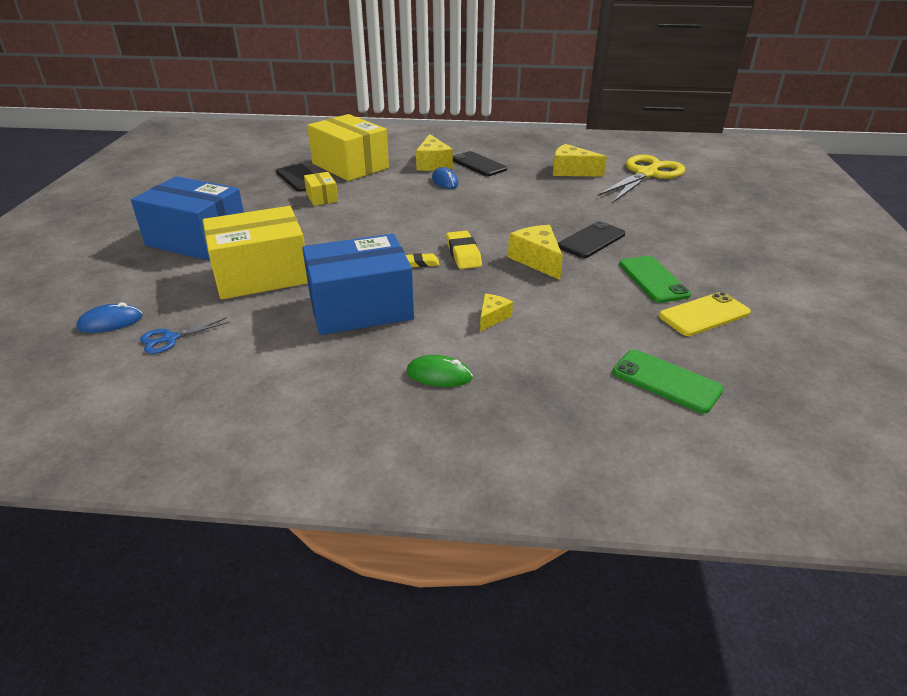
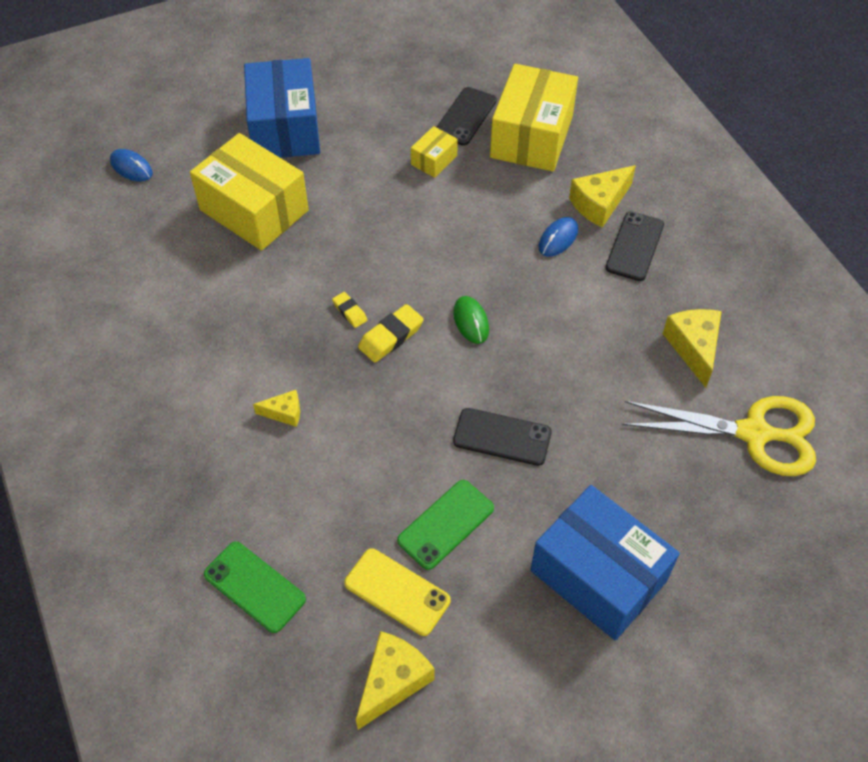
camera: 60 degrees right, 20 degrees up
(170, 339) = (130, 217): blue scissors -> none
(360, 307) = (243, 308): blue box -> blue box (598, 575)
(439, 375) = (175, 413): green mouse -> green mouse (471, 321)
(537, 260) = (420, 404): yellow cheese -> yellow cheese (392, 681)
(666, 381) = (254, 587): green phone -> green phone turned 60 degrees counterclockwise

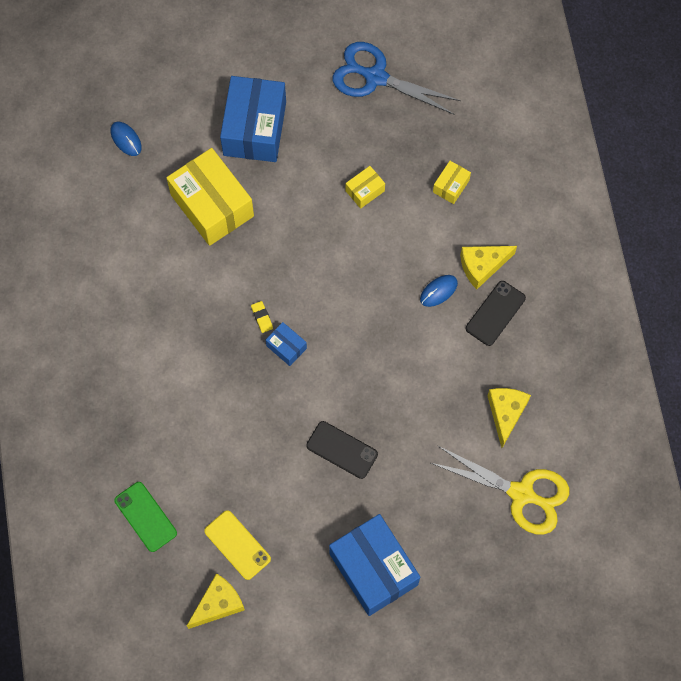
camera: 15 degrees right, 15 degrees up
(284, 413) = (194, 391): yellow cheese -> none
(391, 337) = (286, 347): yellow eraser -> blue box
(409, 58) = (375, 77): none -> blue scissors
(446, 524) = (283, 506): green phone -> none
(465, 116) = (403, 152): black phone -> none
(471, 321) = (349, 348): green mouse -> none
(532, 136) = (451, 186): yellow box -> yellow box, size x0.45

